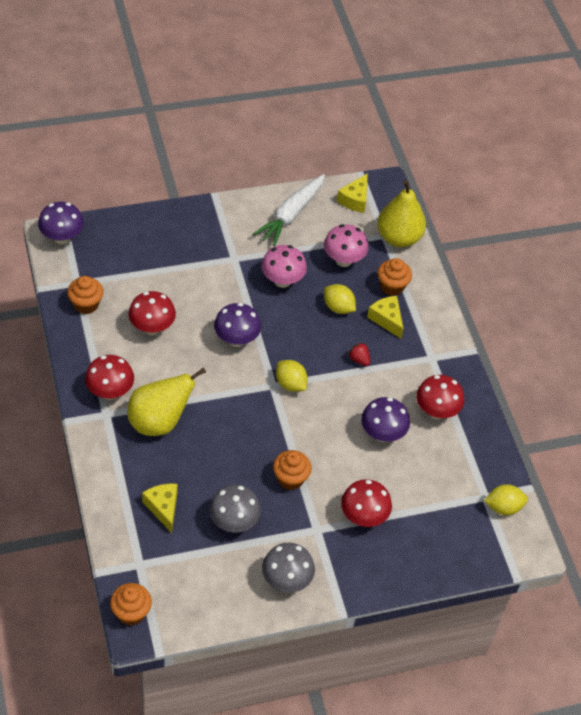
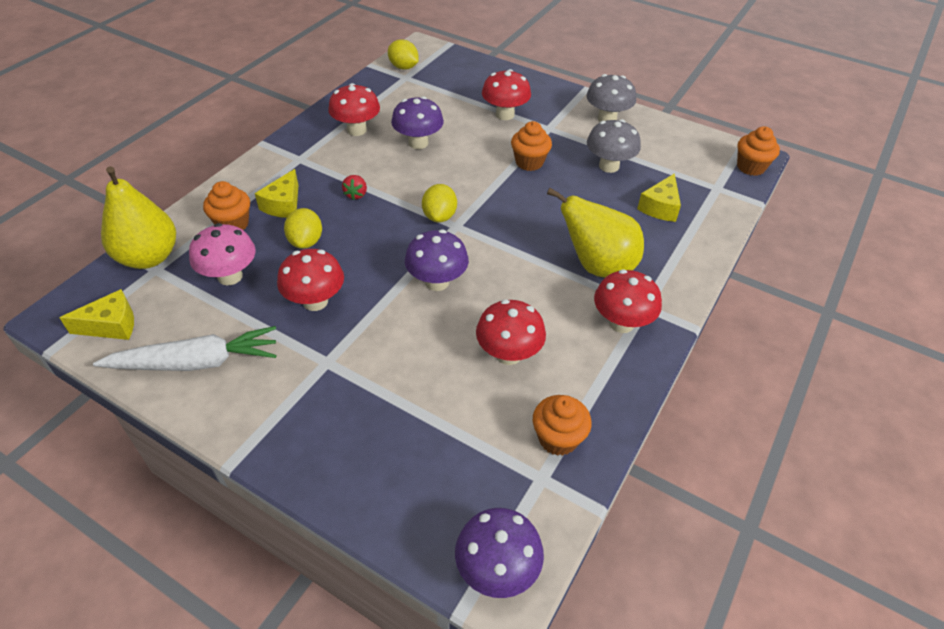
camera: 130 degrees left, 5 degrees down
(282, 281) = (315, 301): pink mushroom -> red mushroom

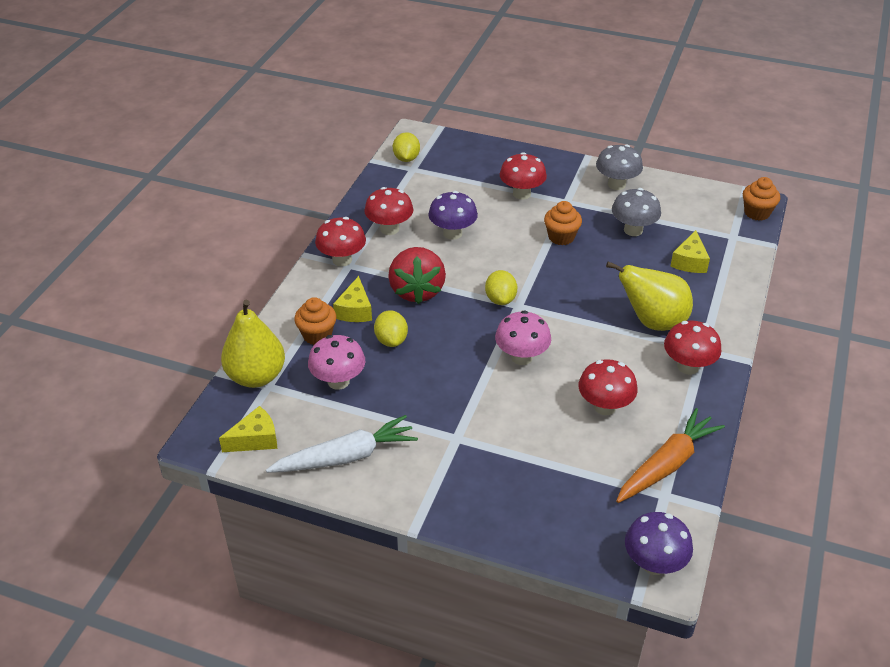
camera: 10 degrees left, 5 degrees down
(315, 301) = (424, 390): red mushroom -> red mushroom (342, 260)
(356, 194) = (417, 291): red strawberry -> red strawberry, size x2.44
(403, 67) = (406, 158): yellow lemon -> yellow lemon turned 60 degrees clockwise
(437, 282) = (521, 357): purple mushroom -> pink mushroom
(558, 438) = (667, 464): orange cupcake -> orange carrot

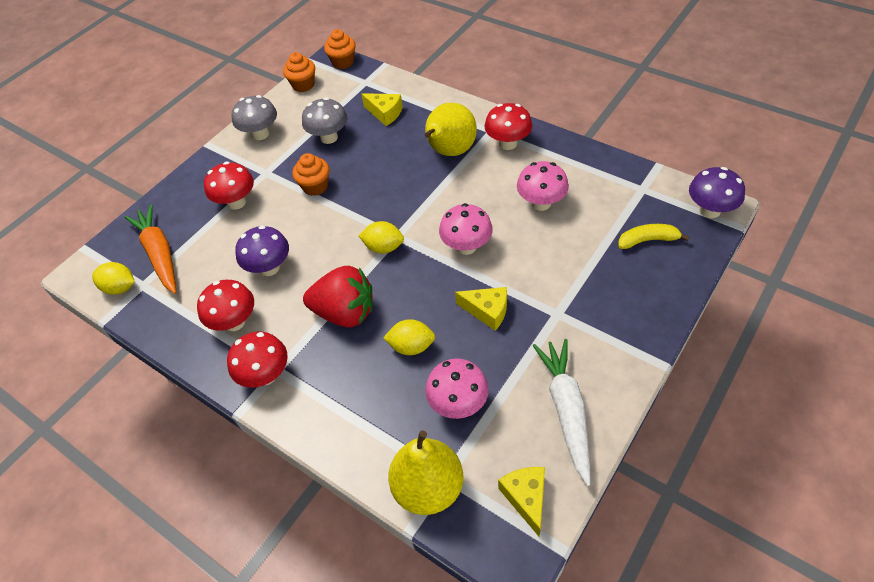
camera: 70 degrees left, 10 degrees up
(317, 335) = (381, 416): orange cupcake -> orange cupcake (303, 85)
(355, 310) = (354, 373): yellow cheese -> yellow cheese (487, 311)
(582, 505) = (647, 240): none -> yellow banana
(604, 406) = (541, 203): red mushroom -> pink mushroom
(667, 464) = (611, 180): orange carrot -> orange carrot (159, 254)

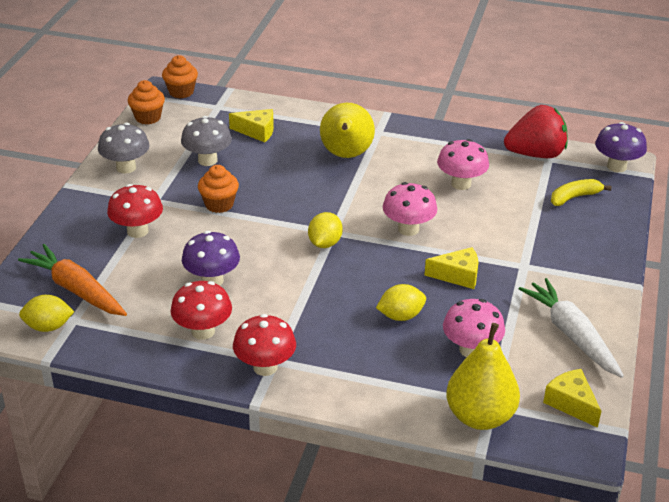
camera: 25 degrees left, 15 degrees down
(345, 313) = (317, 302): red strawberry -> red strawberry (535, 154)
(383, 247) = (325, 243): yellow lemon -> yellow lemon turned 60 degrees counterclockwise
(508, 143) = (401, 140): red mushroom -> none

